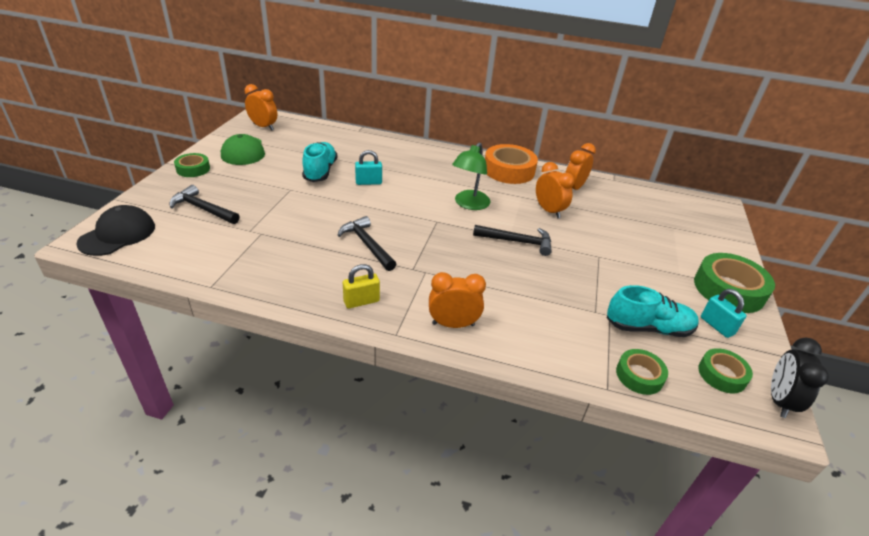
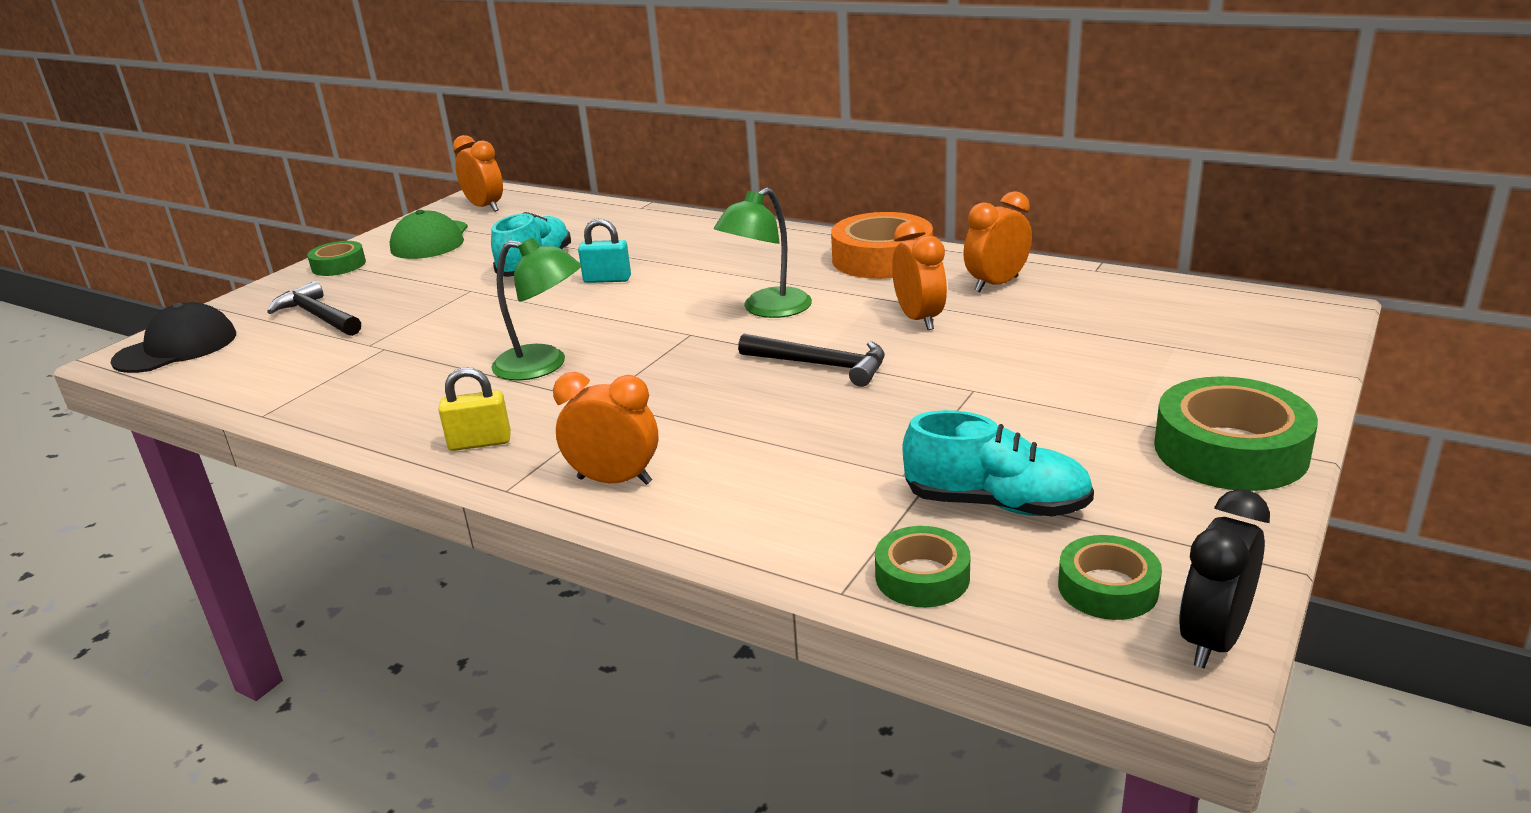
camera: 20 degrees right, 10 degrees down
(367, 244) = (543, 365): black hammer -> green lamp
(716, 326) = (1155, 509): turquoise padlock -> none

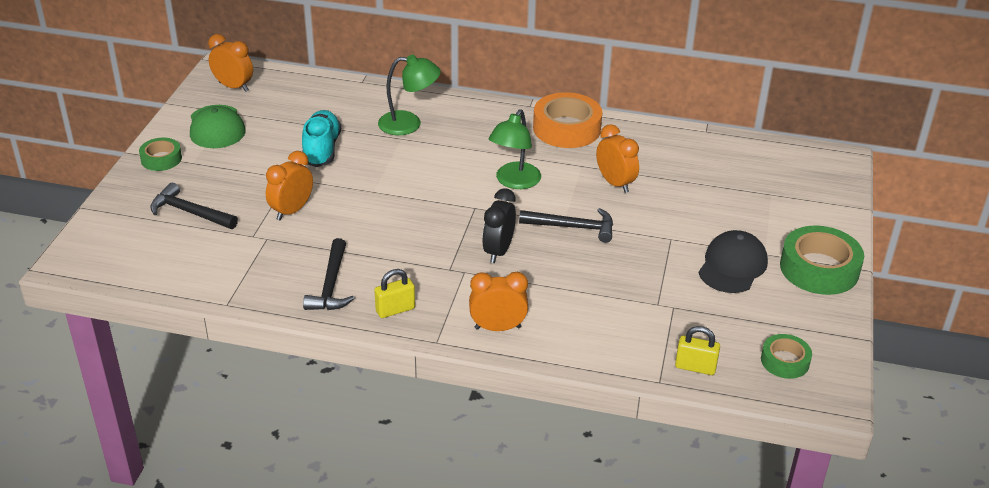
camera: 20 degrees left, 10 degrees up
(176, 348) = (103, 252): black cap -> black cap (732, 266)
(418, 405) = (331, 285): none -> black hammer
(543, 365) = (393, 244): green lamp -> green lamp (409, 124)
(607, 279) = (385, 160): turquoise padlock -> none
(922, 577) = (695, 367): green tape -> yellow padlock
(996, 284) = (650, 148): orange clock -> orange clock (291, 211)
(996, 504) = (714, 318): turquoise shoe -> none
(1212, 640) = (838, 382): black clock -> black clock (498, 251)

